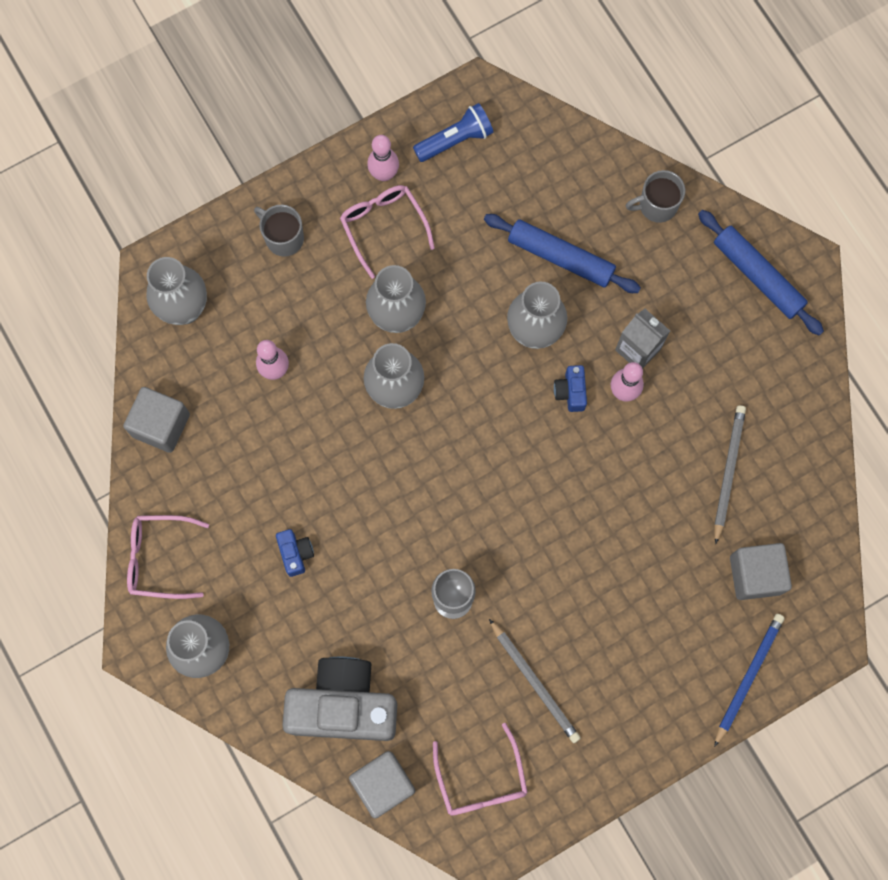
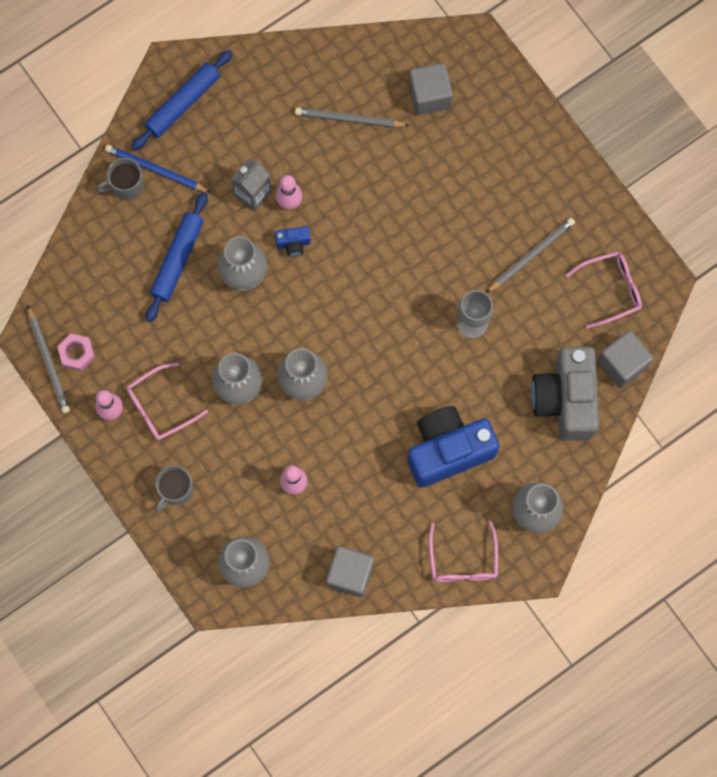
camera: 95 degrees left, 0 degrees up
(295, 553) = (448, 450): blue camera -> blue camera, size x2.44
(448, 109) = (49, 362): none -> grey pencil
(455, 140) = (77, 353): blue flashlight -> pink nut
(656, 205) = (126, 185): grey mug -> grey mug turned 90 degrees clockwise
(748, 677) = (509, 98): blue pencil -> blue pencil (155, 170)

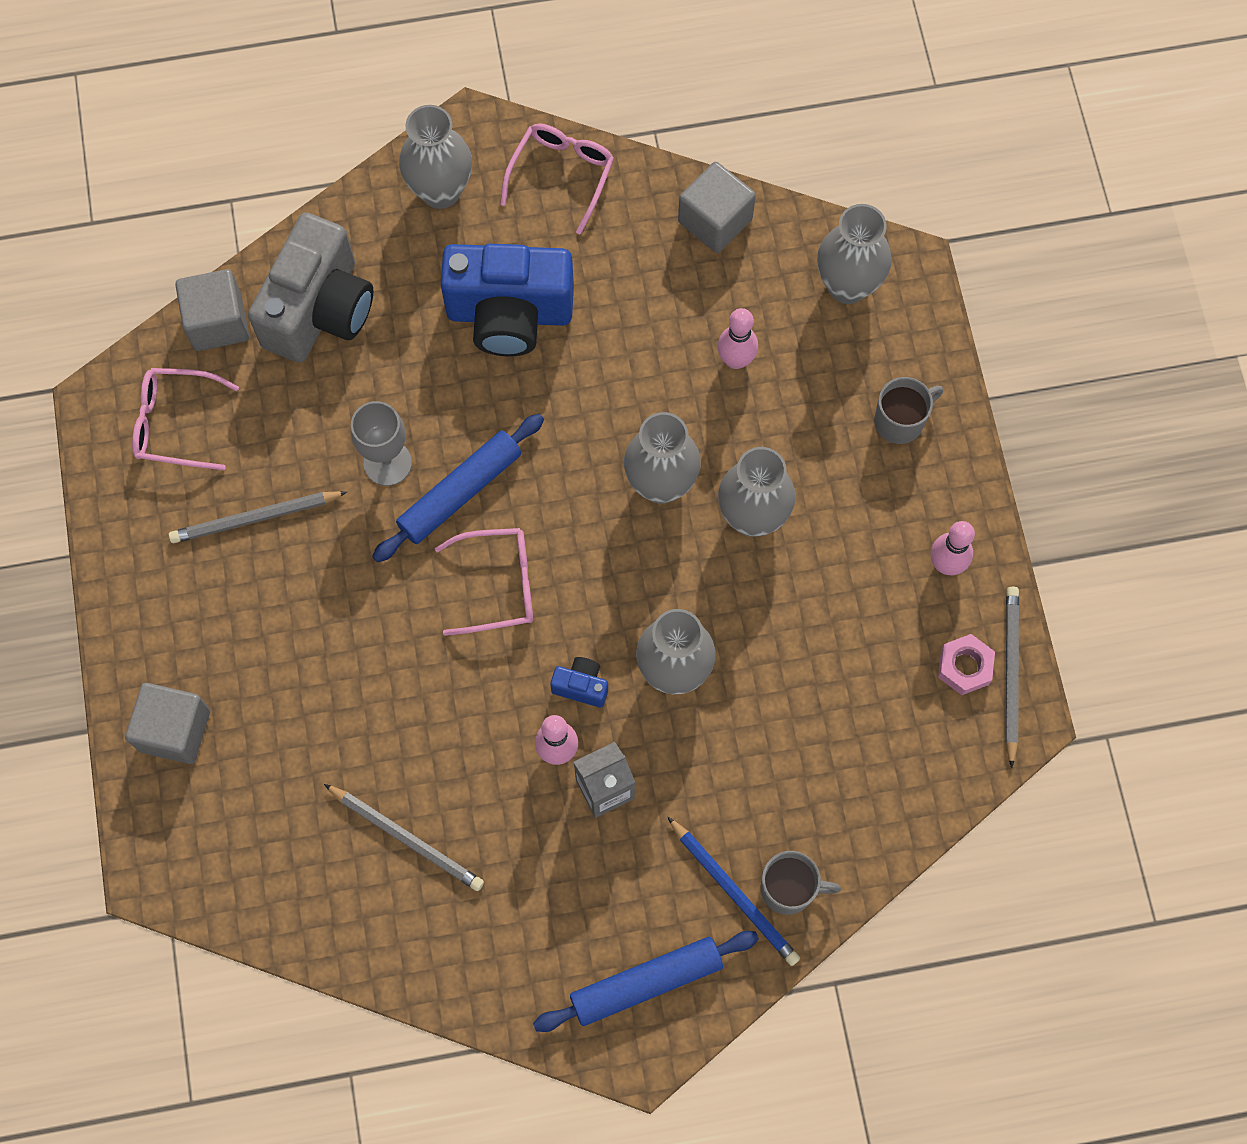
camera: 155 degrees left, 5 degrees down
(160, 406) = (875, 540): pink glasses -> pink glasses (497, 585)
(178, 259) = (760, 739): blue rolling pin -> blue rolling pin (460, 492)
(429, 96) = (269, 819): grey cube -> grey cube (175, 730)

